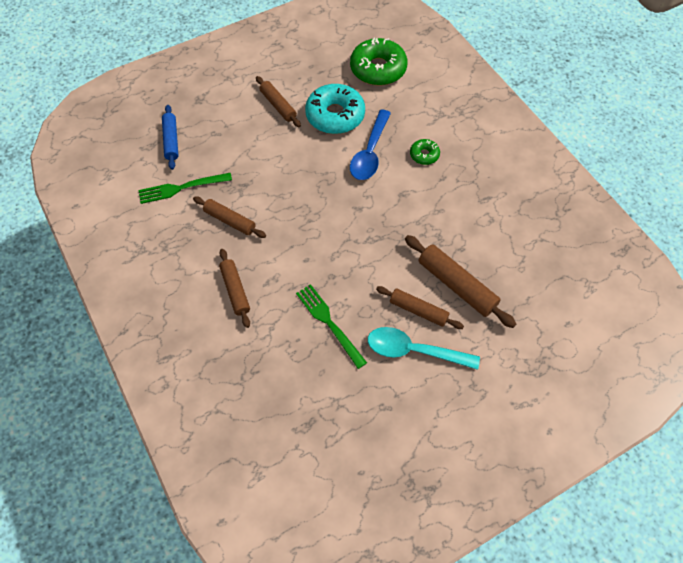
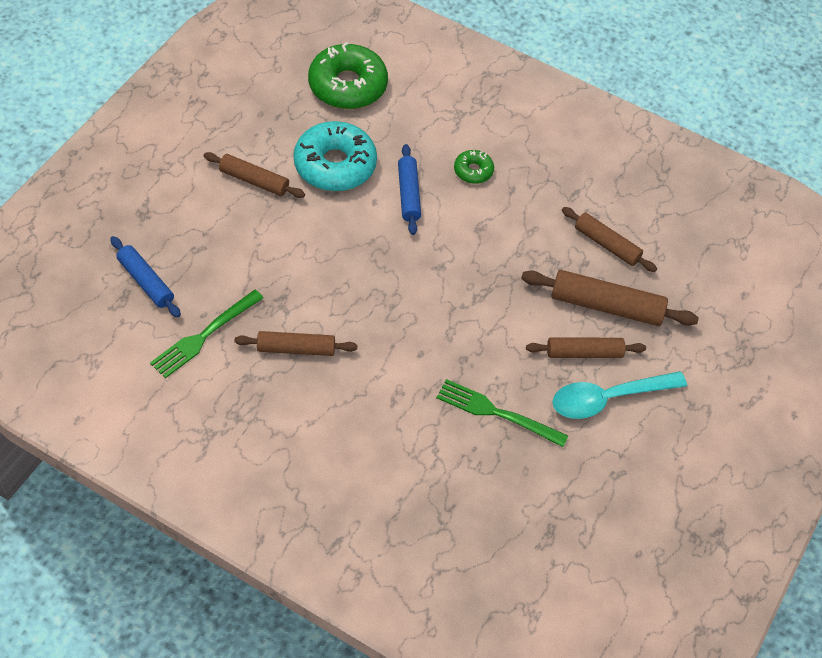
camera: 35 degrees left, 5 degrees down
(235, 290) = (362, 427): brown rolling pin -> brown rolling pin (607, 244)
(370, 153) = (408, 194): blue spoon -> blue rolling pin

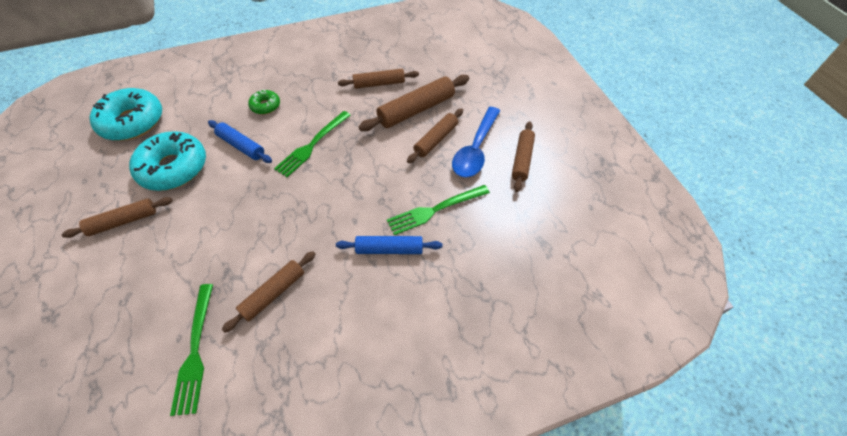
camera: 45 degrees left, 0 degrees up
(146, 282) = (103, 361): blue rolling pin -> blue rolling pin (389, 249)
(347, 86) = (132, 122): green donut -> turquoise donut
(467, 251) = (312, 145): none -> green fork
(608, 399) = (475, 150): turquoise spoon -> blue spoon
(638, 451) = (522, 160): none -> brown rolling pin

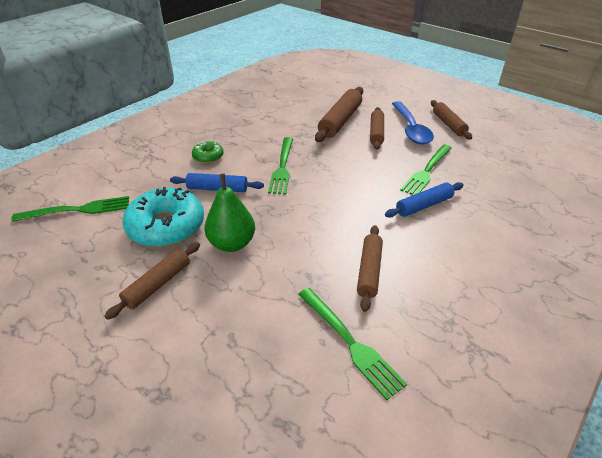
camera: 30 degrees left, 15 degrees down
(132, 122) = (78, 210): turquoise donut -> green fork
(202, 209) = (232, 243): none -> green pear
(379, 84) = (292, 115): brown rolling pin -> none

